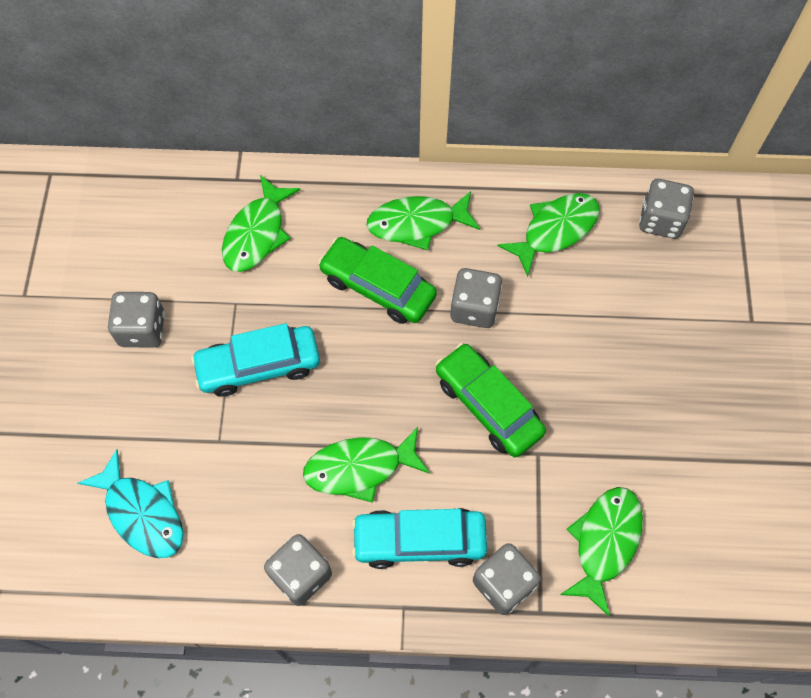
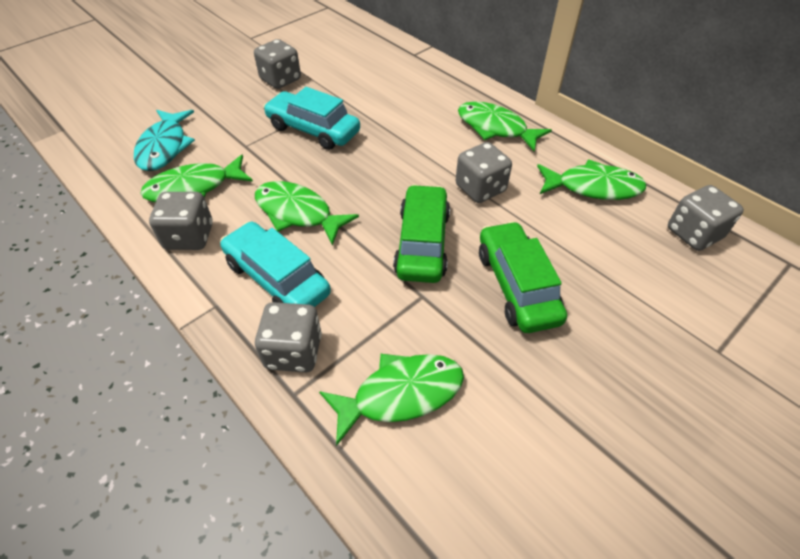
camera: 45 degrees right, 15 degrees down
(257, 233) = (394, 79): green fish -> green fish (194, 188)
(378, 287) = (430, 140): green car -> green car (517, 285)

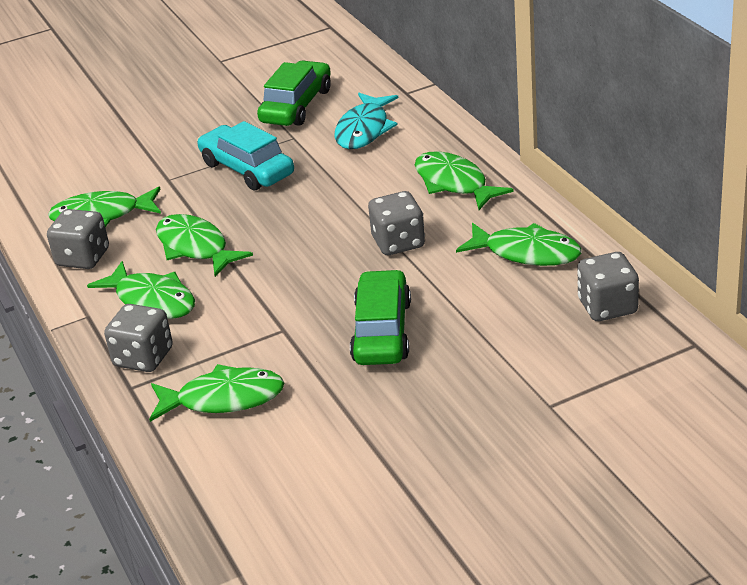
camera: 20 degrees right, 15 degrees down
(164, 147) = (85, 174): turquoise fish -> turquoise fish (364, 130)
(277, 278) = (152, 300): turquoise car -> green fish
(280, 80) = (234, 112): grey dice -> none
(422, 243) = (307, 286): green car -> green car (296, 106)

